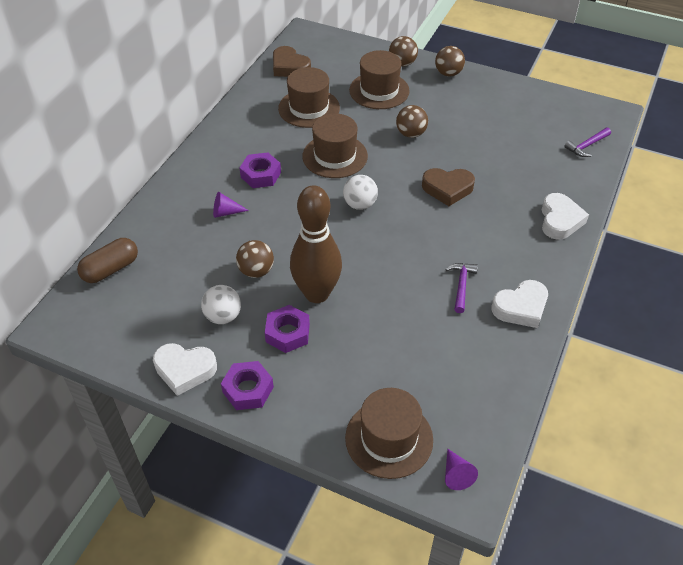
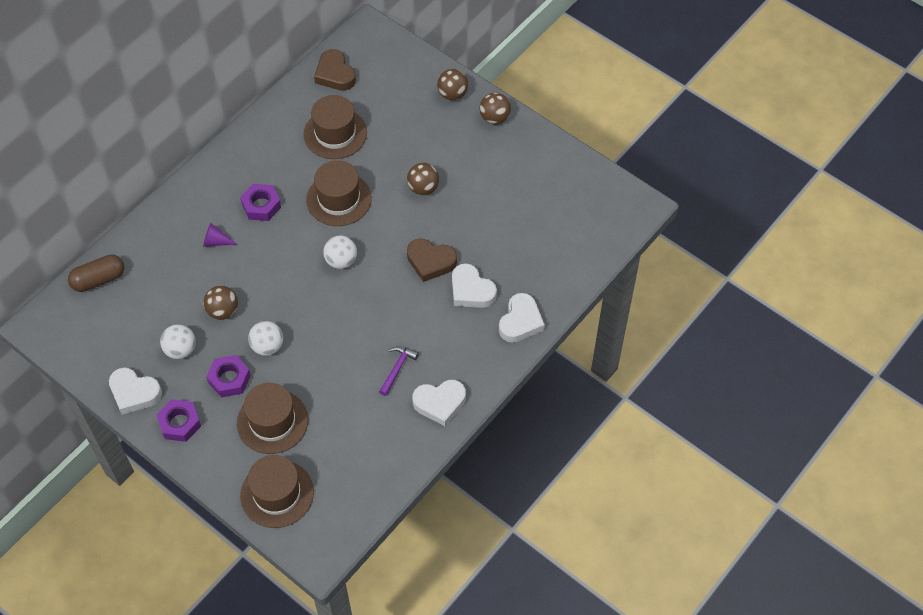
camera: 15 degrees right, 10 degrees up
(317, 293) = (267, 346): brown bowling pin -> white ball
(379, 90) = (414, 126): brown hat -> brown hat (272, 421)
(456, 474) = (318, 536): purple cone -> none
(498, 204) = (471, 290): none -> white heart
(586, 146) = (591, 242): purple hammer -> none

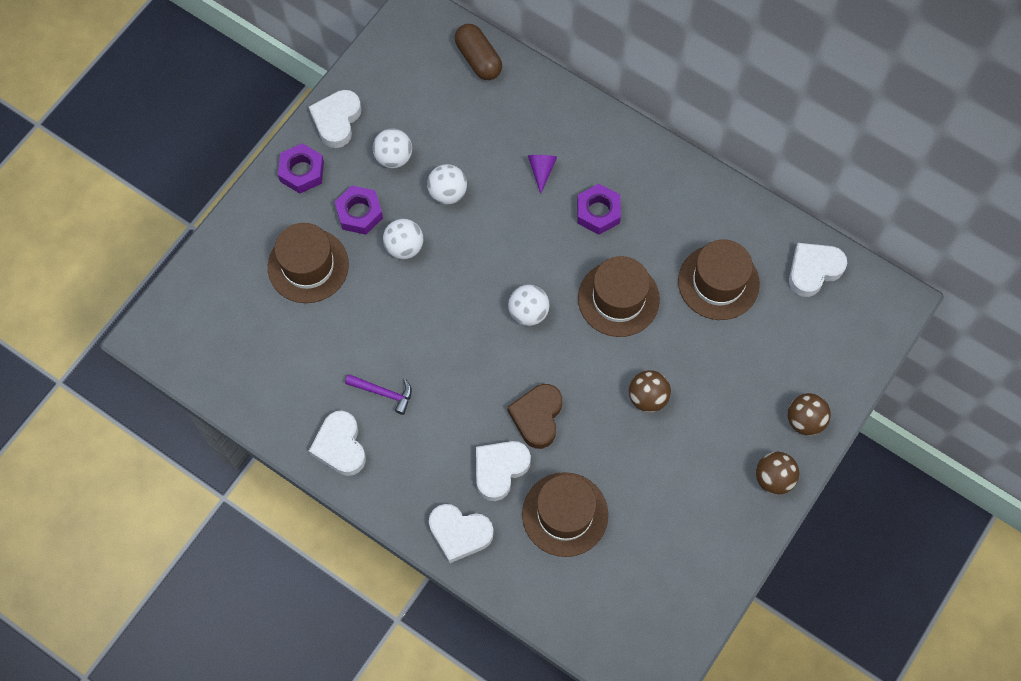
camera: 85 degrees right, 10 degrees up
(223, 311) = (447, 193): brown ball -> white ball
(277, 494) = (220, 283): brown hat -> brown hat (565, 514)
(335, 74) = (813, 270): brown heart -> white heart

